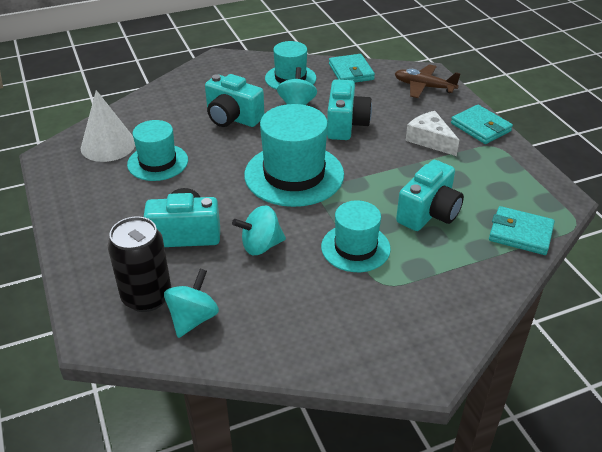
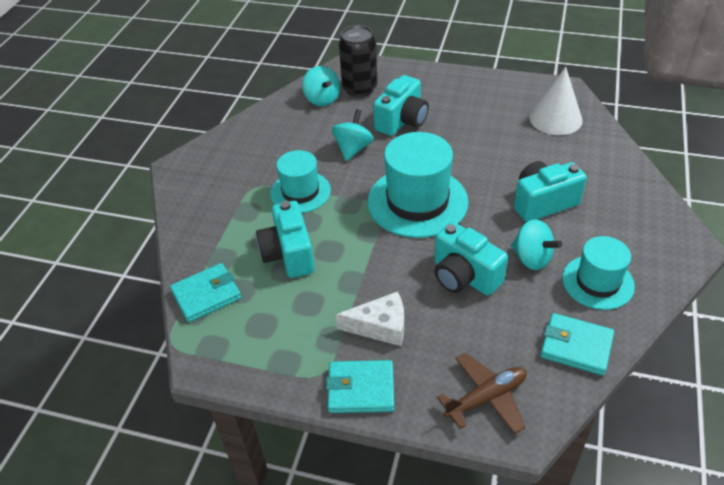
camera: 130 degrees right, 5 degrees up
(158, 162) = (506, 136): turquoise hat -> none

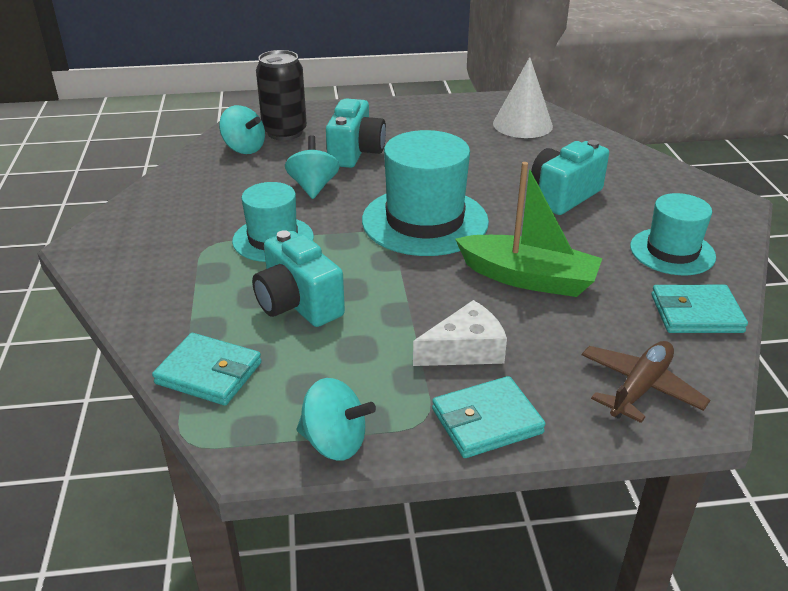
camera: 25 degrees left, 10 degrees down
(206, 295) = (209, 373): turquoise wallet -> turquoise wallet turned 75 degrees clockwise
(464, 276) = (528, 278): turquoise camera -> green boat
(532, 258) = (589, 245): turquoise spinning top -> turquoise spinning top (334, 442)

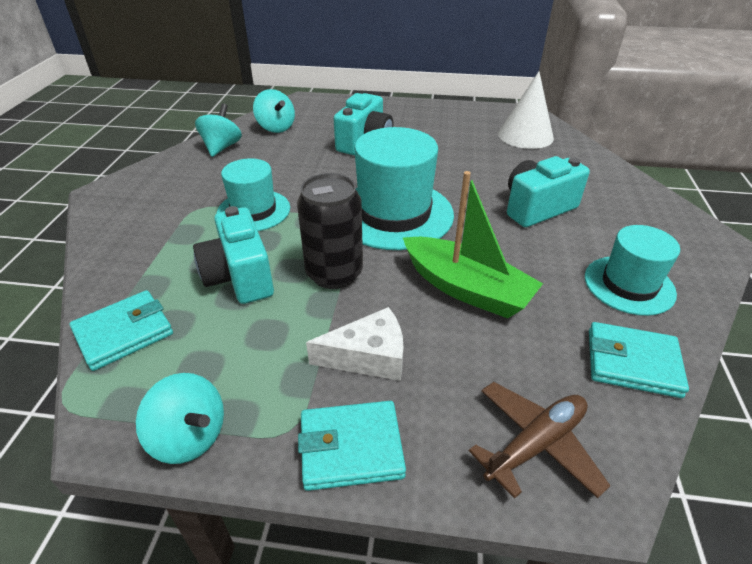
camera: 15 degrees right, 5 degrees up
(209, 373) = (124, 333): turquoise wallet -> turquoise wallet turned 75 degrees counterclockwise
(285, 132) = (316, 118): black can -> black can (334, 274)
(313, 187) = (313, 168): turquoise spinning top -> turquoise spinning top (222, 147)

